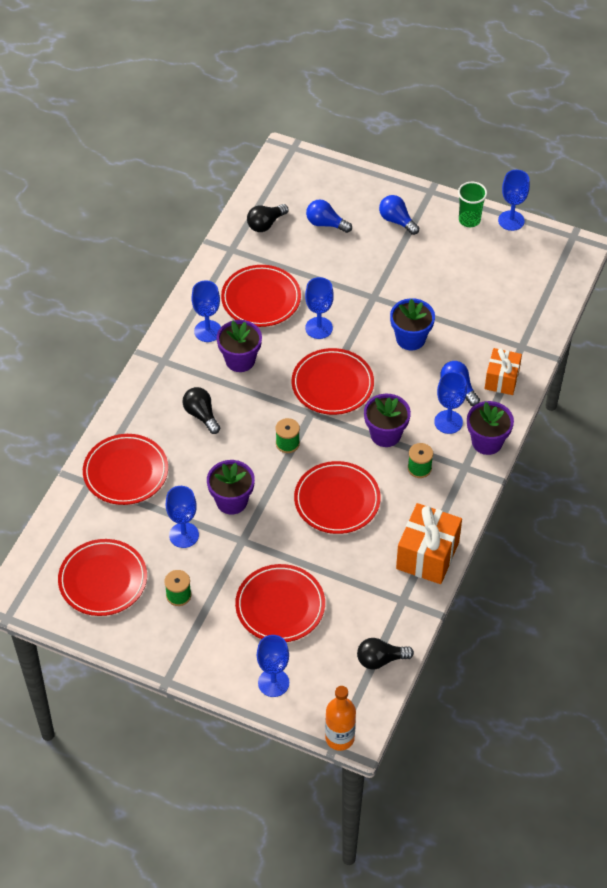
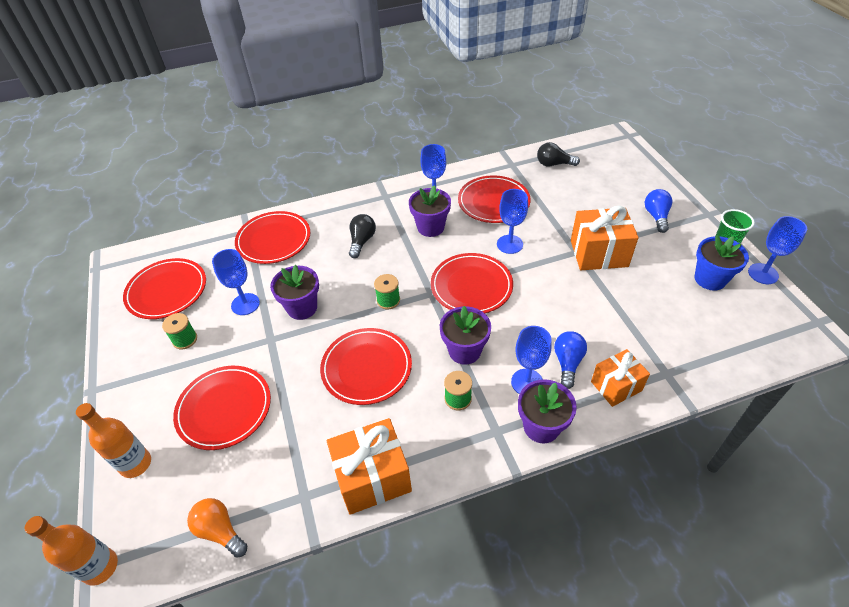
camera: 50 degrees right, 5 degrees down
(273, 683) = (136, 464): blue goblet -> orange bottle
(326, 224) = (597, 187): blue light bulb -> none
(380, 659) = (220, 531): black light bulb -> orange light bulb
(390, 286) = (599, 253): none -> orange gift
(410, 338) = (571, 298): blue flower pot -> blue flower pot (710, 279)

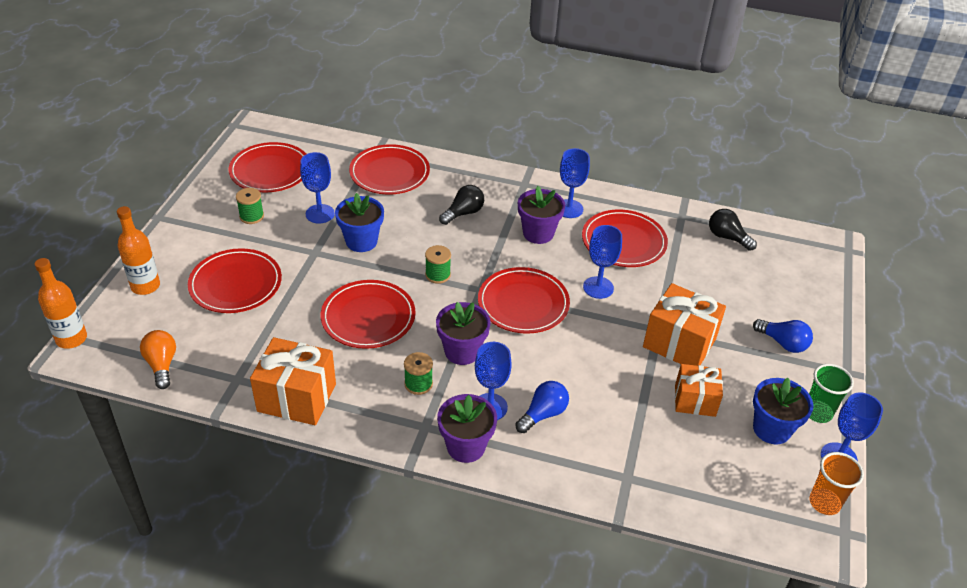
camera: 30 degrees right, 5 degrees down
(302, 308) = (361, 241): purple flower pot -> blue flower pot
(616, 386) = (567, 458): orange gift -> orange gift (695, 400)
(656, 216) = (783, 343): blue light bulb -> blue light bulb turned 90 degrees clockwise
(787, 310) = (824, 503): none -> orange cup

